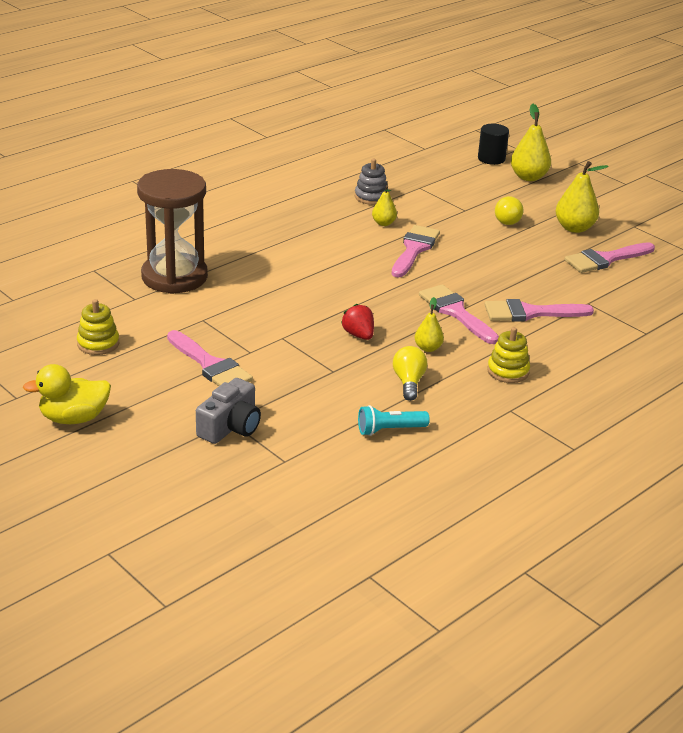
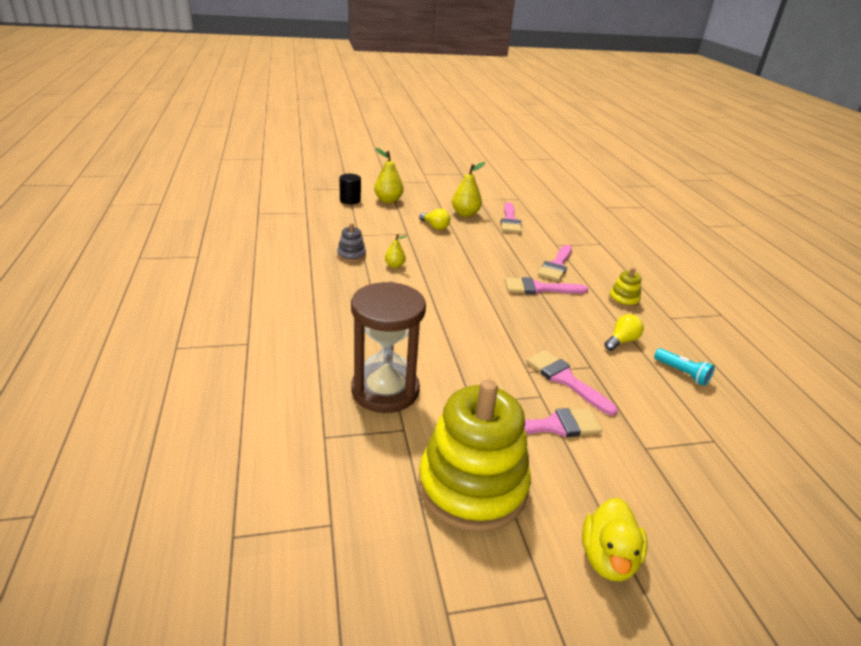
camera: 60 degrees left, 0 degrees up
(98, 344) = (472, 486): yellow stacking toy -> yellow stacking toy, size x2.35
(230, 427) = (655, 451): grey camera -> none
(358, 335) = (545, 336): red strawberry -> none
(389, 430) = (682, 373): turquoise flashlight -> turquoise flashlight turned 60 degrees counterclockwise
(408, 382) = (621, 341): yellow light bulb -> yellow light bulb turned 105 degrees clockwise
(414, 249) = (442, 269): pink brush -> pink brush (565, 379)
(428, 348) = (579, 316): yellow pear -> none

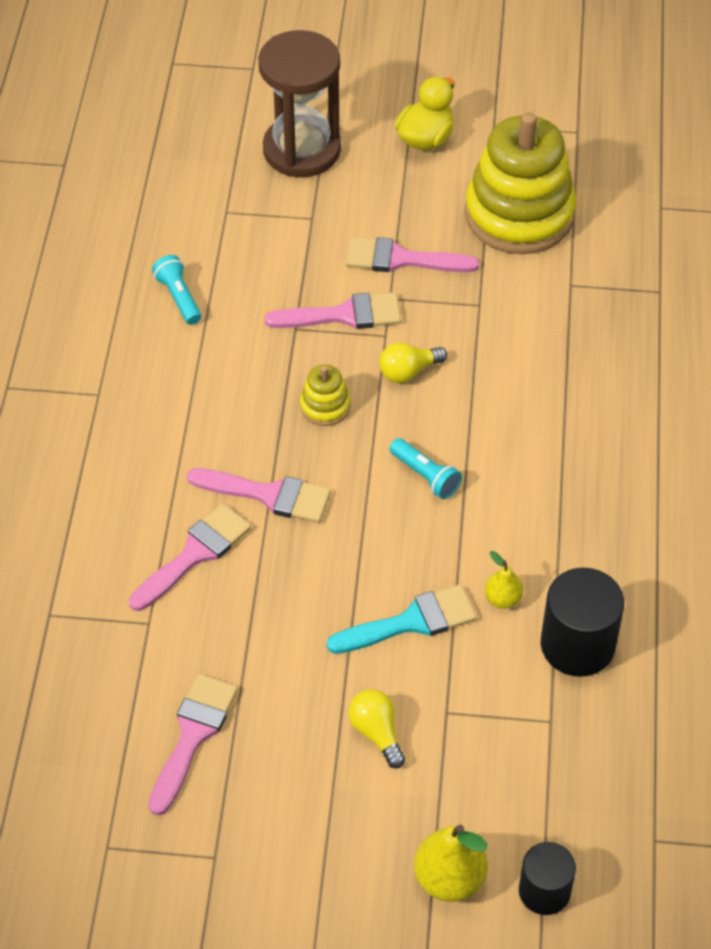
camera: 160 degrees left, 20 degrees up
(351, 255) = (577, 645): grey stacking toy -> black cylinder
(385, 390) = (580, 338): brown hourglass -> brown hourglass (302, 150)
(437, 255) = (411, 621): none -> turquoise brush
(459, 305) = (425, 476): none -> turquoise flashlight
(465, 214) = (283, 783): yellow pear -> none
(565, 379) = (344, 315): pink brush -> pink brush turned 75 degrees counterclockwise
(621, 341) = (217, 362): yellow light bulb -> yellow light bulb (408, 372)
(623, 300) = (142, 444): yellow stacking toy -> yellow stacking toy (325, 406)

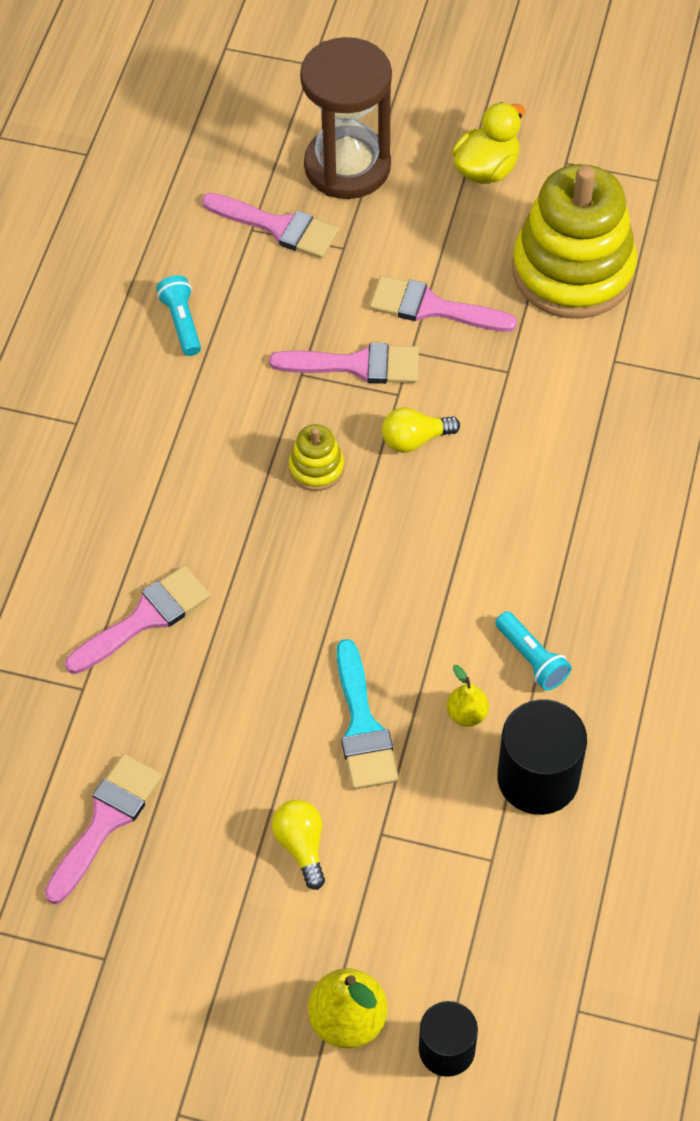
camera: 10 degrees right, 5 degrees up
(269, 495) = (237, 561): pink brush -> pink brush (278, 227)
(411, 621) = (363, 726): turquoise brush -> turquoise brush turned 90 degrees clockwise
(425, 476) = (410, 562): turquoise flashlight -> turquoise flashlight (532, 659)

